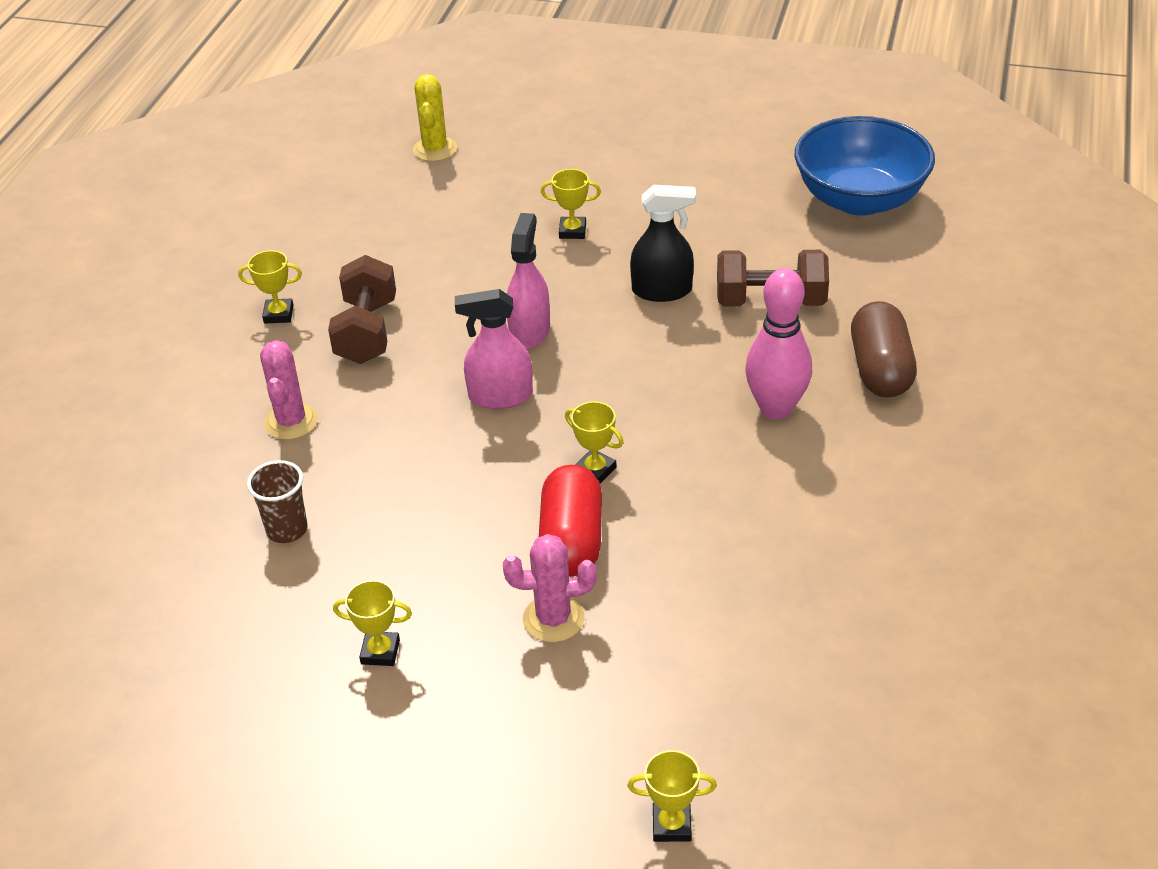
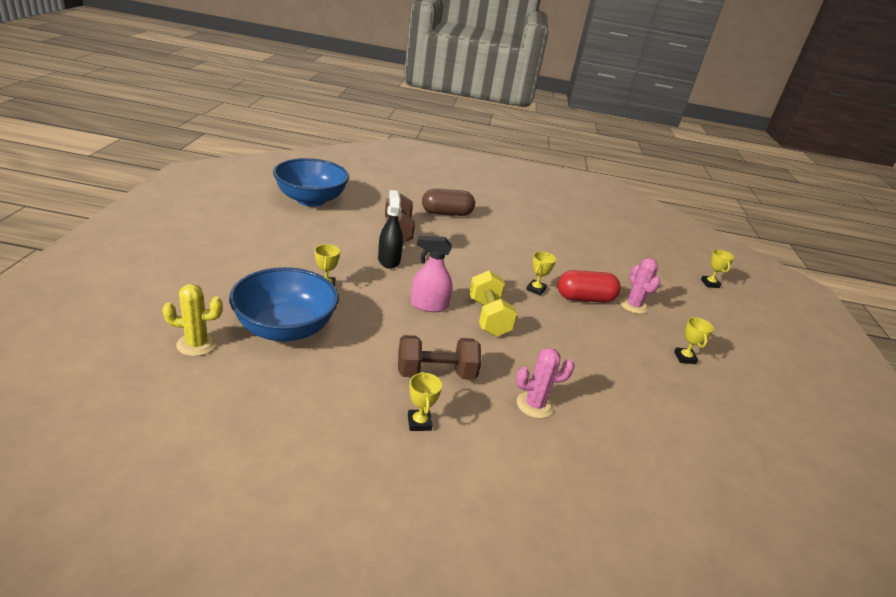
camera: 105 degrees left, 10 degrees down
(287, 530) = (626, 399): brown cup -> none
(466, 205) = (285, 328): none -> blue bowl
(500, 396) = (488, 317): pink spray bottle -> yellow dumbbell
(776, 408) = (478, 239): pink bowling pin -> none

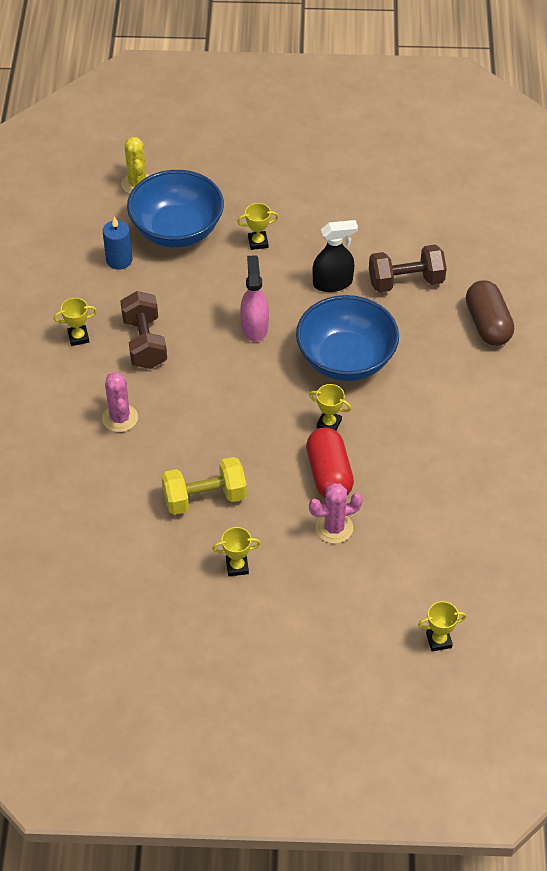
camera: 90 degrees right, 20 degrees up
(310, 375) = (119, 260): none -> blue candle
(311, 200) = (444, 191): blue bowl -> blue bowl (346, 359)
(488, 317) = (251, 379): yellow dumbbell -> yellow dumbbell (204, 498)

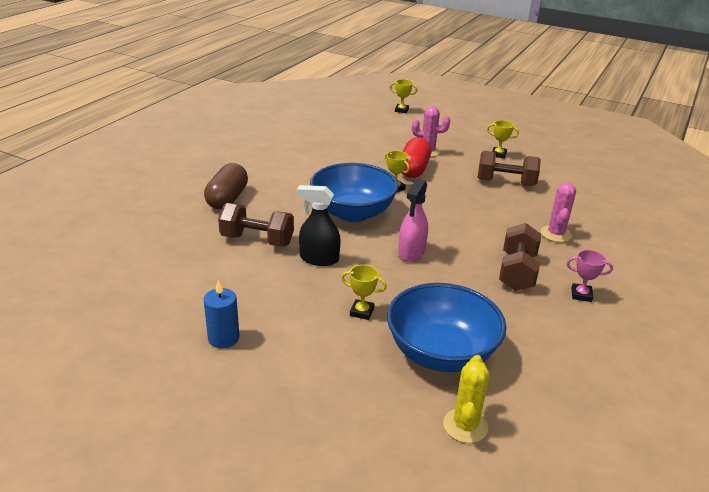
camera: 155 degrees left, 20 degrees down
(78, 337) = (581, 295): yellow trophy -> pink trophy
(119, 260) = (519, 346): blue candle -> blue candle (223, 338)
(204, 498) = (505, 182): yellow dumbbell -> brown dumbbell

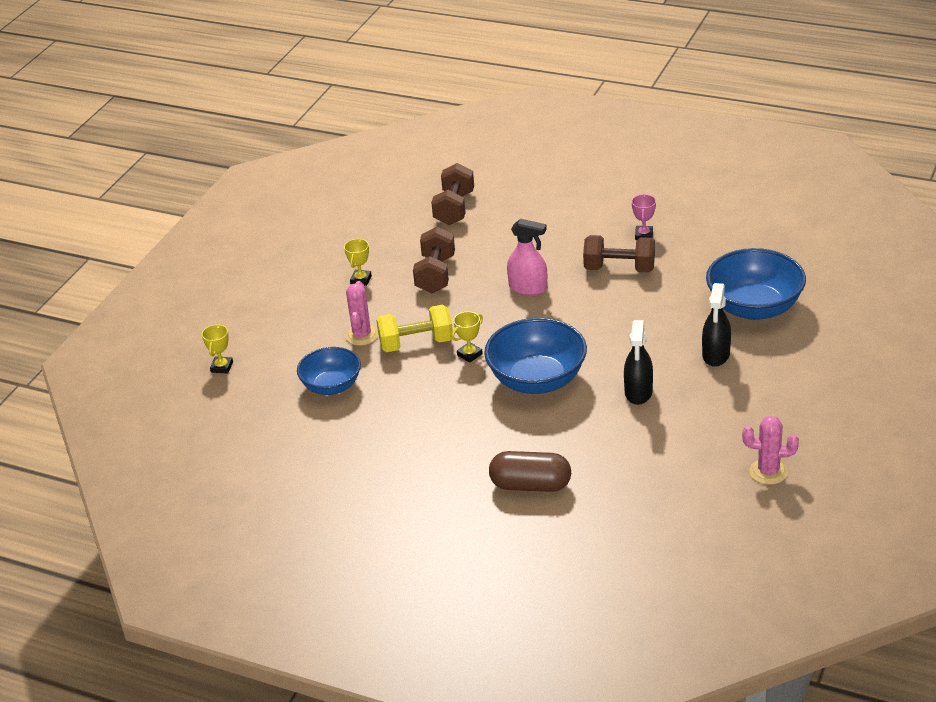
camera: 90 degrees left, 5 degrees up
(223, 338) = (786, 431): blue candle -> none
(257, 240) = (616, 442): brown dumbbell -> brown dumbbell (454, 208)
(362, 312) = (716, 355): yellow trophy -> black spray bottle
(371, 139) = (331, 386): none -> blue bowl
(411, 252) = (606, 333): pink spray bottle -> pink spray bottle (528, 288)
(413, 169) = (416, 343): red capsule -> yellow dumbbell
(465, 426) = (830, 293): yellow cactus -> none
(556, 234) = (542, 245): pink cactus -> pink cactus (768, 472)

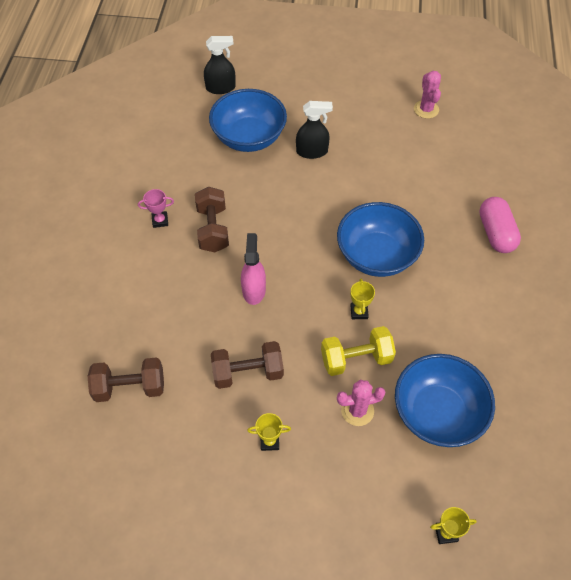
camera: 110 degrees left, 20 degrees up
(331, 386) = (437, 413): blue bowl -> blue bowl, size x1.57
(416, 343) = (356, 359): yellow dumbbell -> yellow dumbbell turned 75 degrees counterclockwise
(469, 354) = (359, 312): yellow trophy -> yellow trophy turned 60 degrees clockwise
(530, 485) = (495, 233): brown capsule -> pink capsule
(638, 392) = (369, 189): black spray bottle -> black spray bottle (221, 88)

